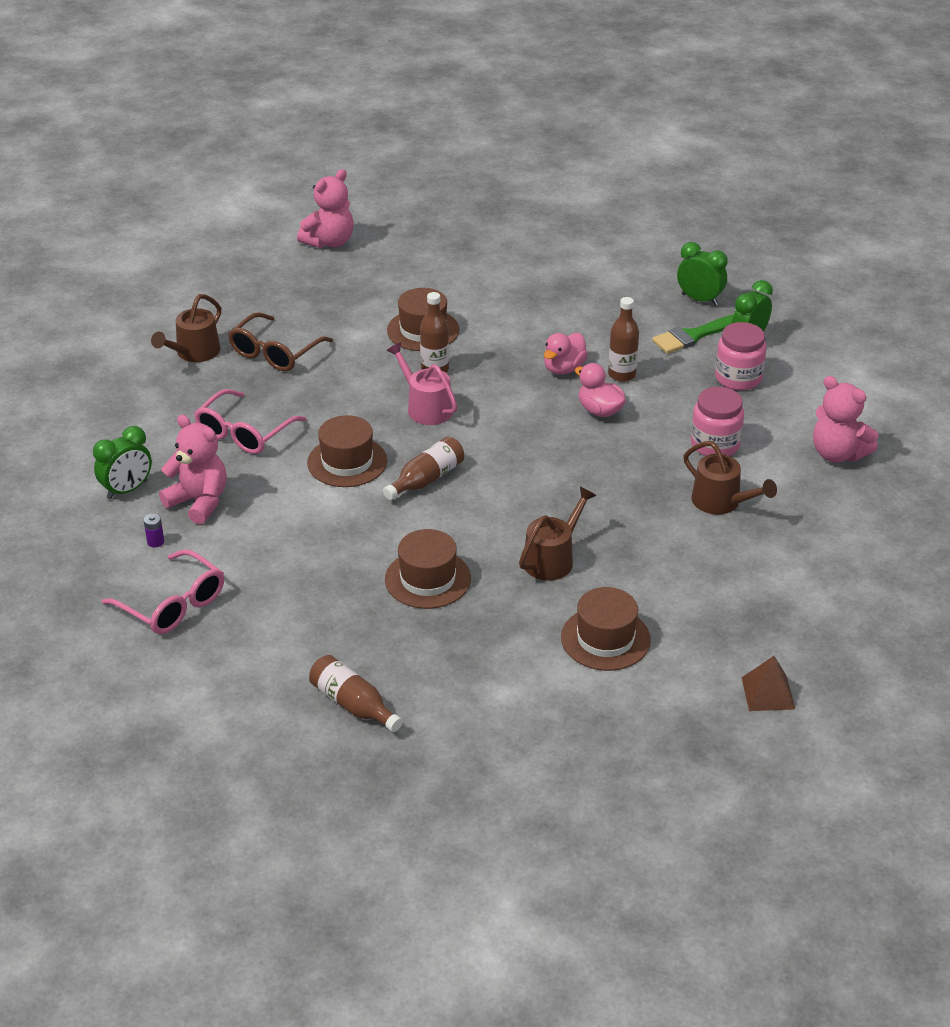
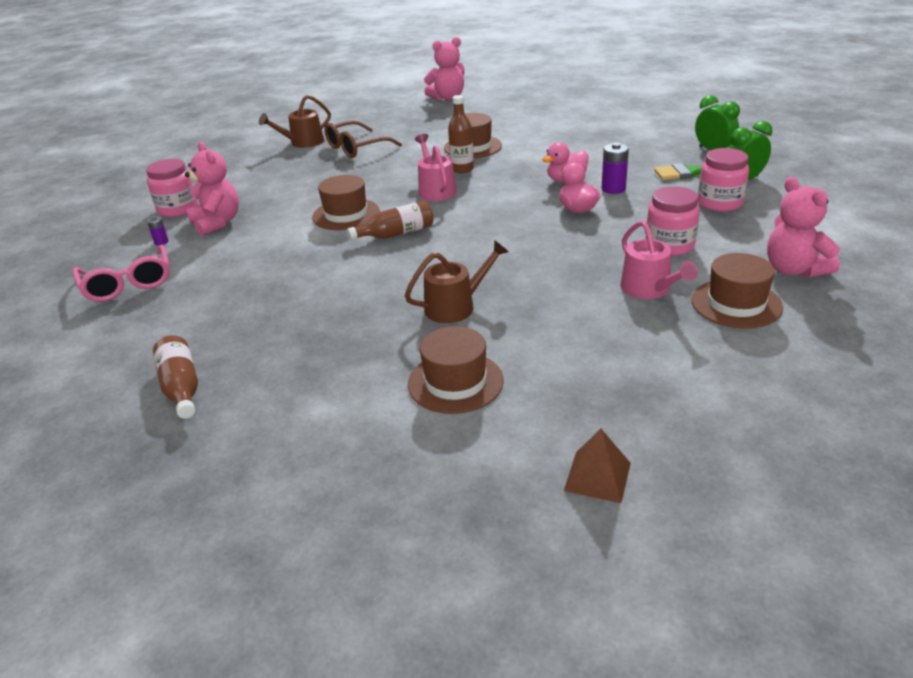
camera: 25 degrees right, 5 degrees down
(127, 490) = (178, 209): green clock -> pink jar
(244, 433) = (290, 188): pink glasses -> none
(427, 579) = (335, 302): brown hat -> brown hat (736, 304)
(622, 374) = (613, 189): brown bottle -> purple battery
(721, 502) = (649, 289): brown watering can -> pink watering can

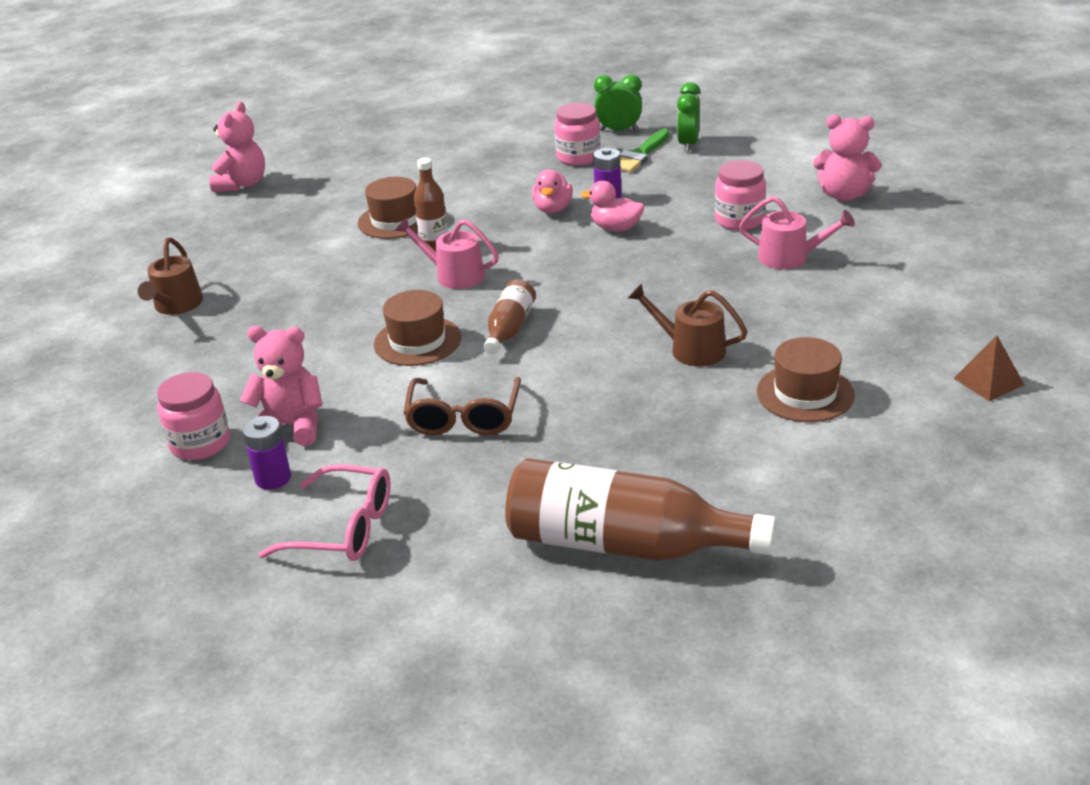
camera: 50 degrees left, 0 degrees up
(161, 242) = (273, 478): purple battery -> purple battery, size x1.78
(181, 387) = (624, 544): brown bottle -> brown bottle, size x1.96
(356, 148) = (263, 280): brown glasses -> brown glasses (463, 418)
(455, 306) = (691, 349): brown watering can -> brown watering can turned 75 degrees counterclockwise
(719, 203) = (707, 171): pink jar -> pink jar (578, 157)
(736, 304) = (856, 236): brown hat -> none

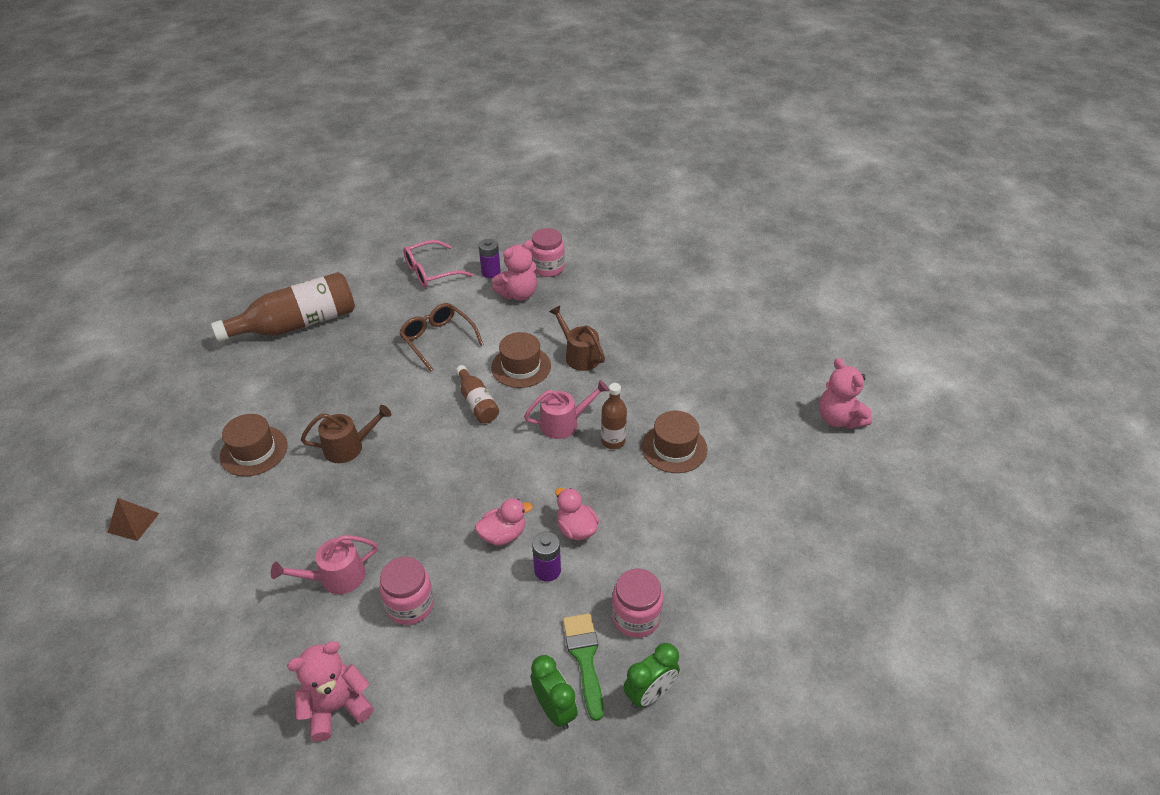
camera: 135 degrees right, 10 degrees up
(176, 305) = (691, 316): brown watering can -> brown watering can (579, 355)

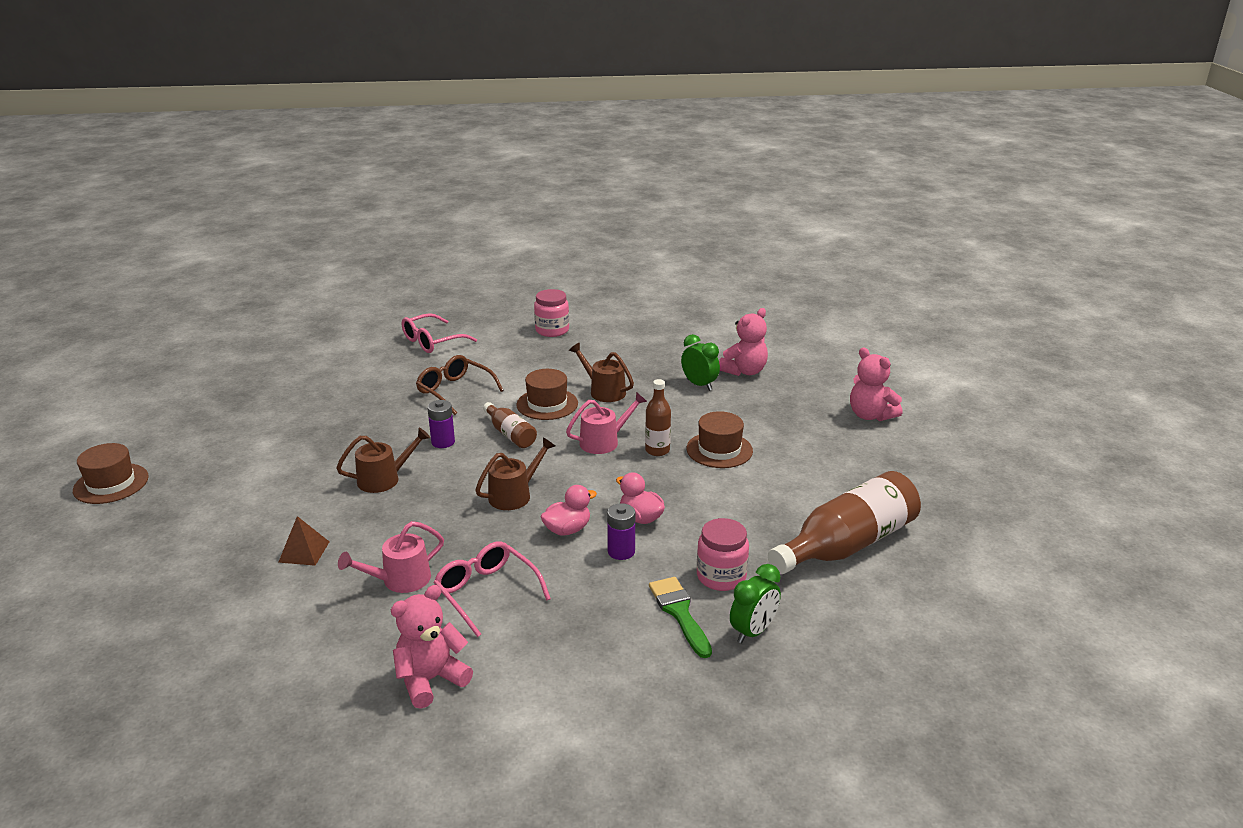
camera: 10 degrees left, 15 degrees down
(133, 522) = (160, 560): brown pyramid -> brown pyramid (304, 552)
(254, 451) = (281, 491): brown hat -> brown hat (111, 483)
(297, 324) = (300, 391): brown bottle -> brown bottle (847, 544)
(410, 605) = (486, 592): pink jar -> pink glasses
(463, 483) = (514, 495): none -> brown watering can
(491, 272) = (495, 338): purple battery -> purple battery (443, 442)
(518, 294) = (528, 351): pink teddy bear -> pink teddy bear (744, 371)
(554, 709) = (661, 654): green clock -> green clock (699, 385)

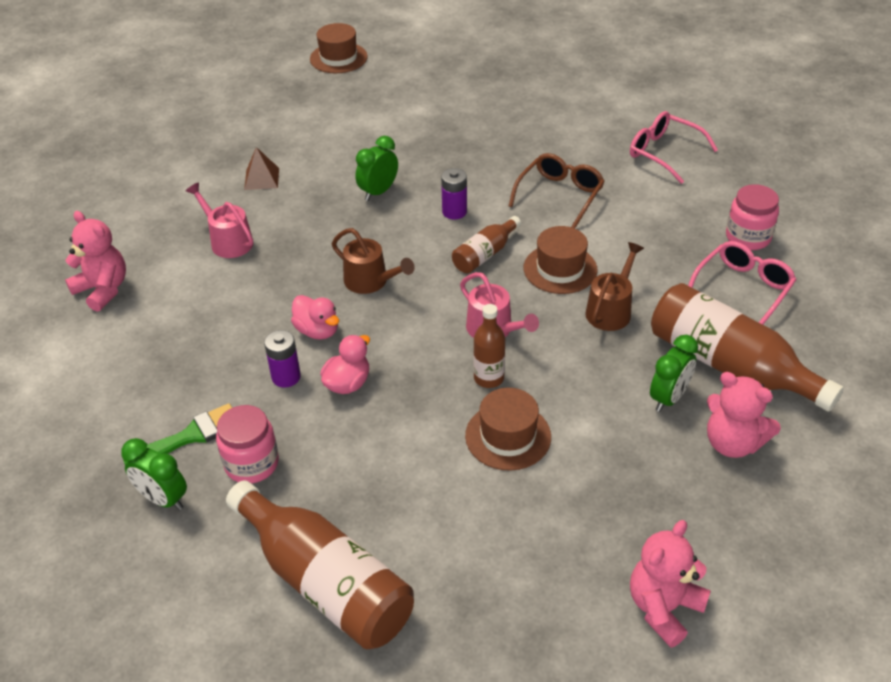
camera: 80 degrees right, 15 degrees up
(384, 479) = (378, 192): brown watering can -> green clock
(486, 592) = (214, 296): pink glasses -> pink glasses (743, 289)
(676, 360) = (729, 365): none -> brown bottle

